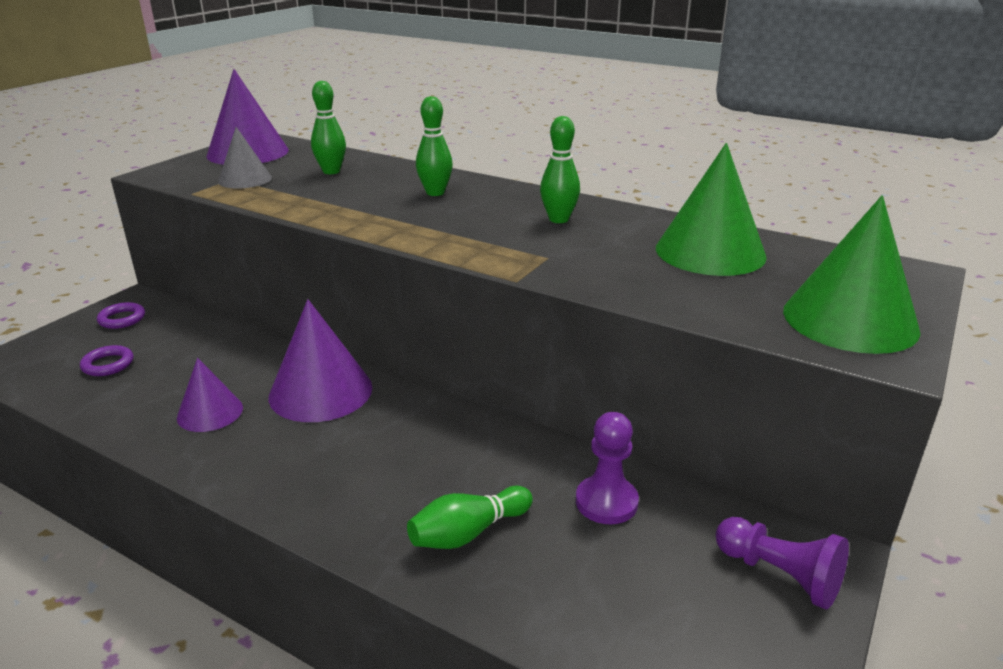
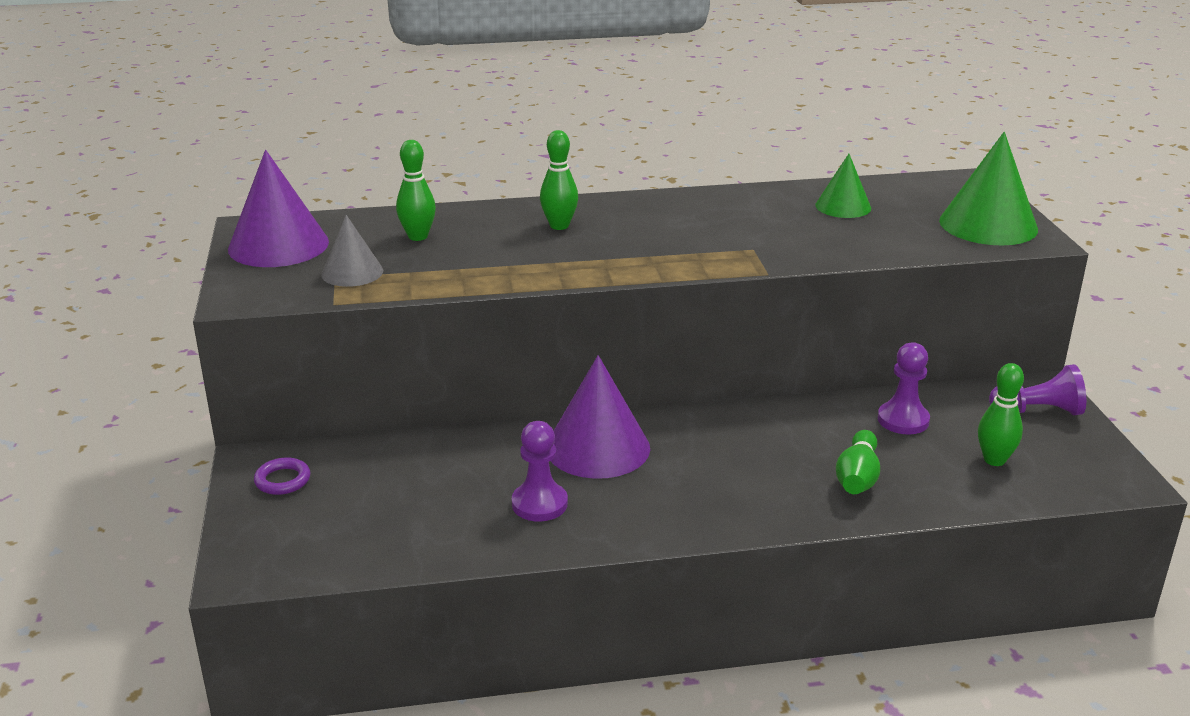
camera: 40 degrees left, 0 degrees up
(108, 364) = (362, 518): purple ring -> none
(210, 412) = (539, 504): purple cone -> purple pawn
(558, 219) = (701, 216): green bowling pin -> green bowling pin (994, 460)
(710, 252) = (843, 206): green cone -> green cone, size x0.60

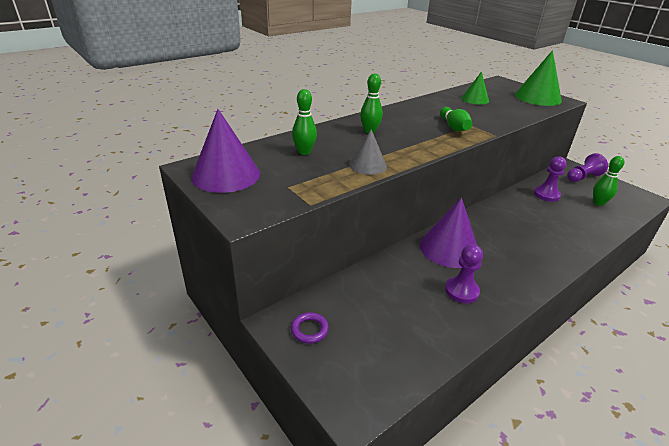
camera: 30 degrees left, 5 degrees up
(352, 272) = (295, 181): grey cone -> grey cone (368, 165)
(857, 478) = (566, 227): green bowling pin -> green bowling pin (454, 127)

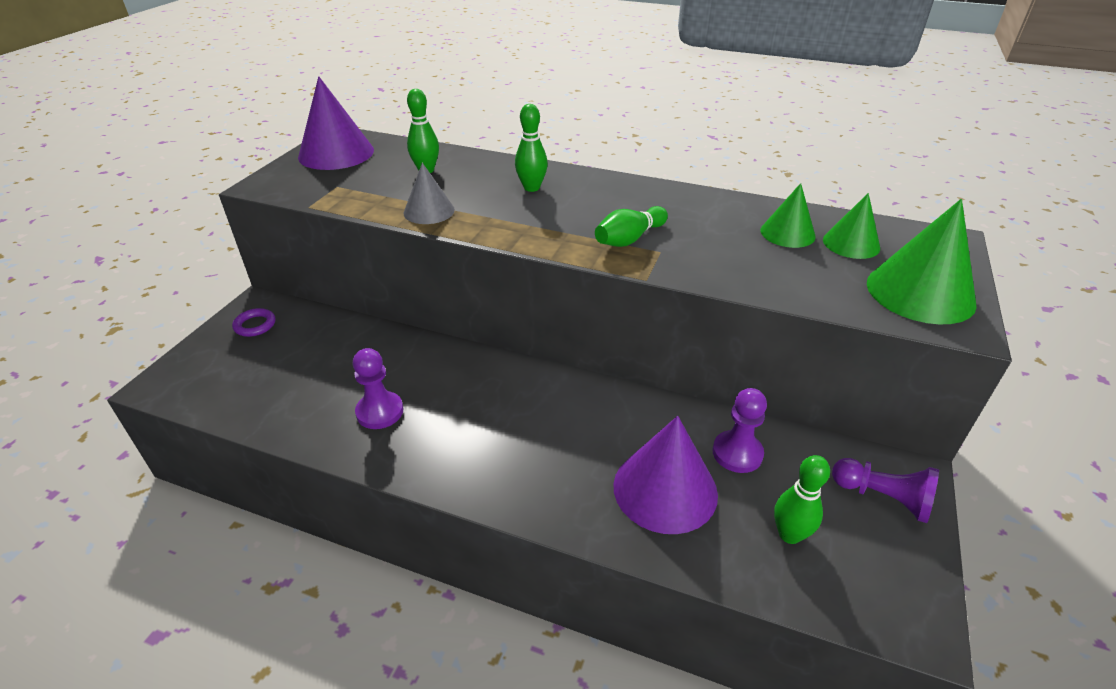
camera: 60 degrees right, 5 degrees up
(449, 248) = (467, 379): purple cone -> purple cone (665, 489)
(492, 93) = (851, 243): none -> green cone

